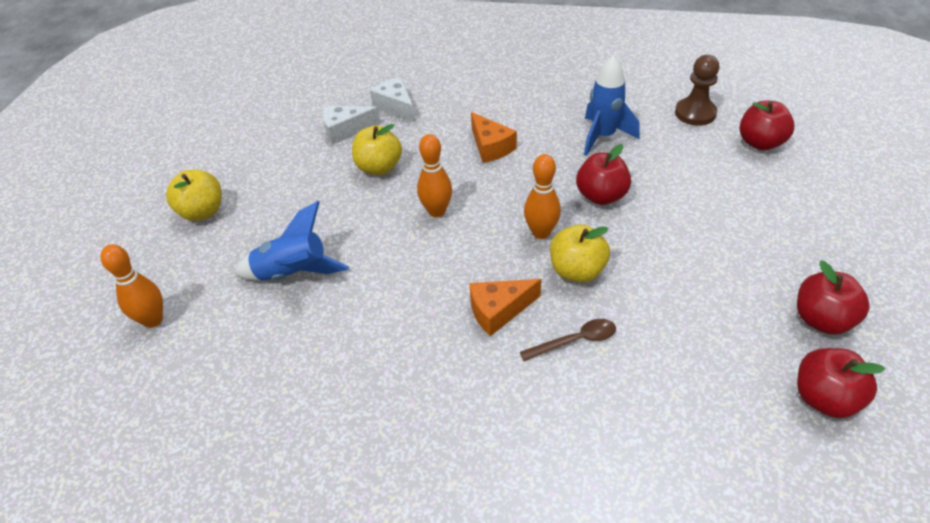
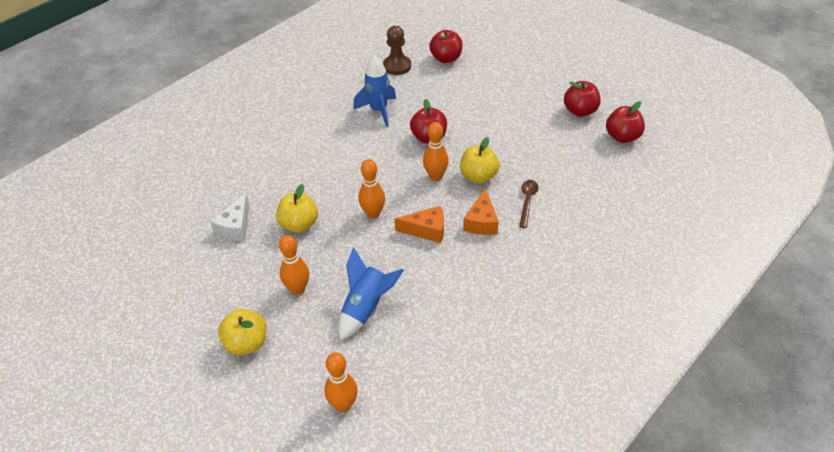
camera: 60 degrees left, 0 degrees up
(290, 210) = (298, 289): none -> orange bowling pin
(396, 106) = (238, 189): white cheese -> none
(490, 147) = (336, 162): orange cheese -> orange cheese (426, 230)

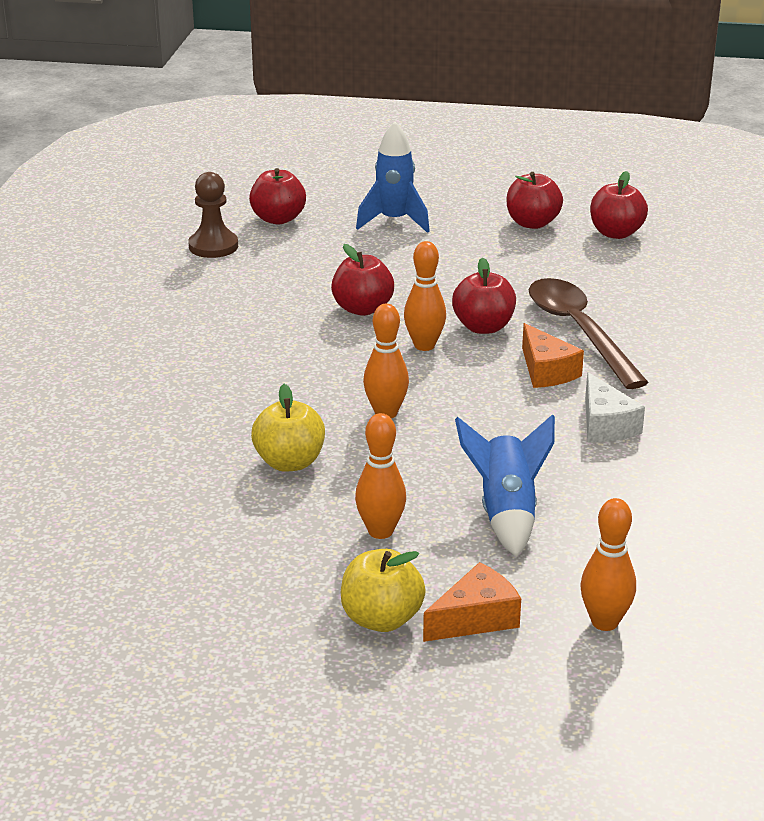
camera: 35 degrees left, 15 degrees down
(235, 227) = (189, 500): white cheese -> white cheese (605, 425)
(378, 111) = (249, 302): blue rocket -> blue rocket (394, 221)
(426, 230) = (484, 404): orange cheese -> orange cheese (475, 618)
(478, 176) = (483, 327): yellow apple -> red apple
(527, 201) = (579, 331): brown spoon -> brown spoon, size x2.05

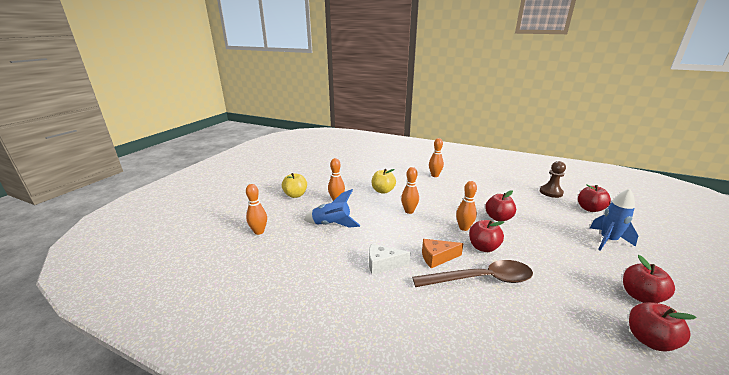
camera: 105 degrees right, 5 degrees down
(156, 388) = (434, 175): none -> orange bowling pin
(475, 618) = (282, 209): orange cheese -> none

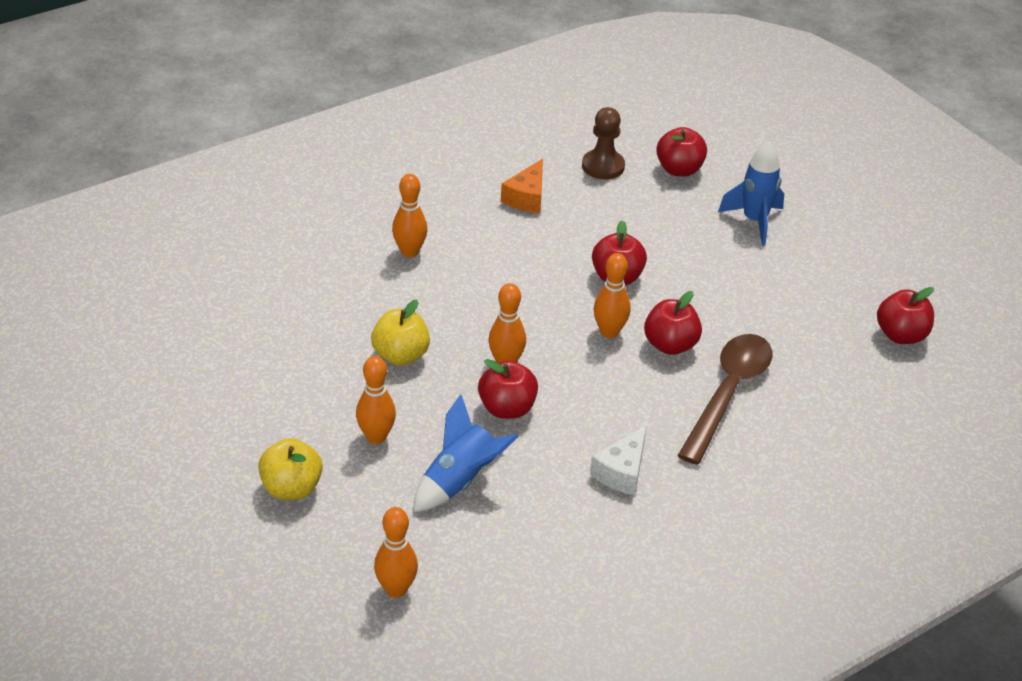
camera: 60 degrees left, 15 degrees up
(437, 257) = (653, 406): orange cheese -> orange cheese (527, 197)
(640, 296) = (852, 286): red apple -> red apple (507, 409)

